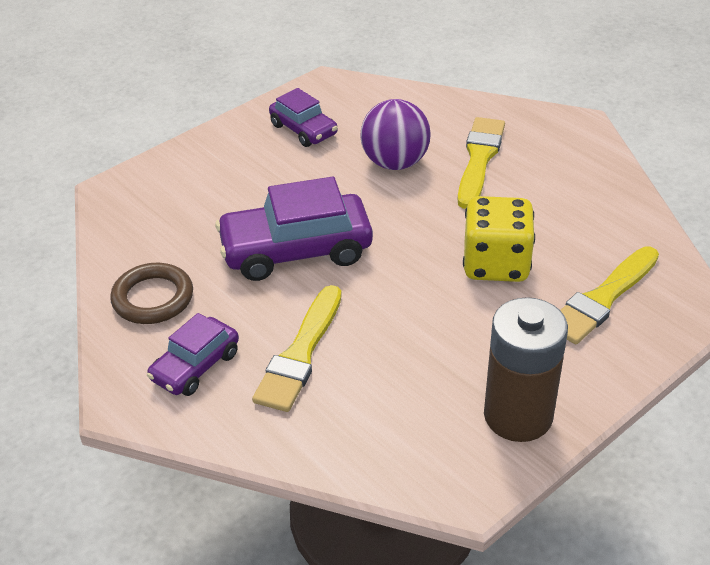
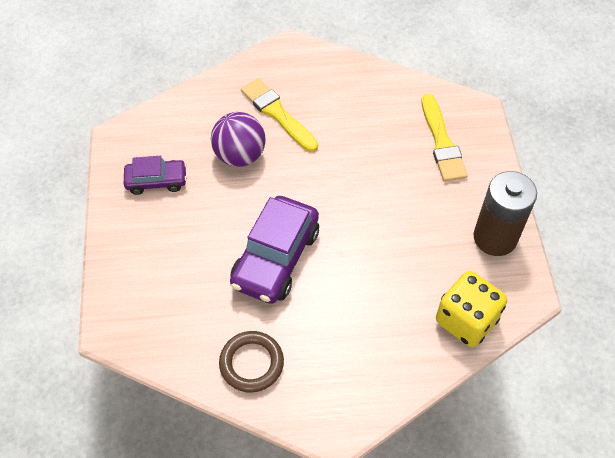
camera: 55 degrees left, 15 degrees up
(195, 366) = (335, 372): purple car -> none
(300, 354) = (369, 310): yellow brush -> none
(496, 264) = (375, 169): yellow dice -> yellow dice (466, 320)

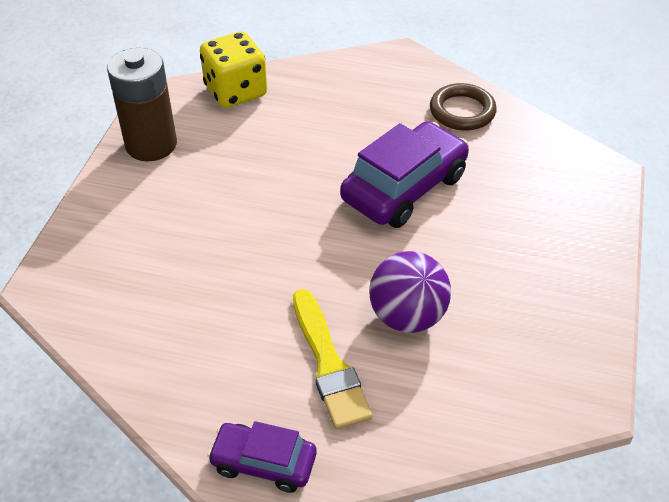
camera: 160 degrees left, 10 degrees down
(156, 181) = (534, 314): purple car -> purple car (263, 463)
(441, 142) = (127, 256): yellow brush -> none

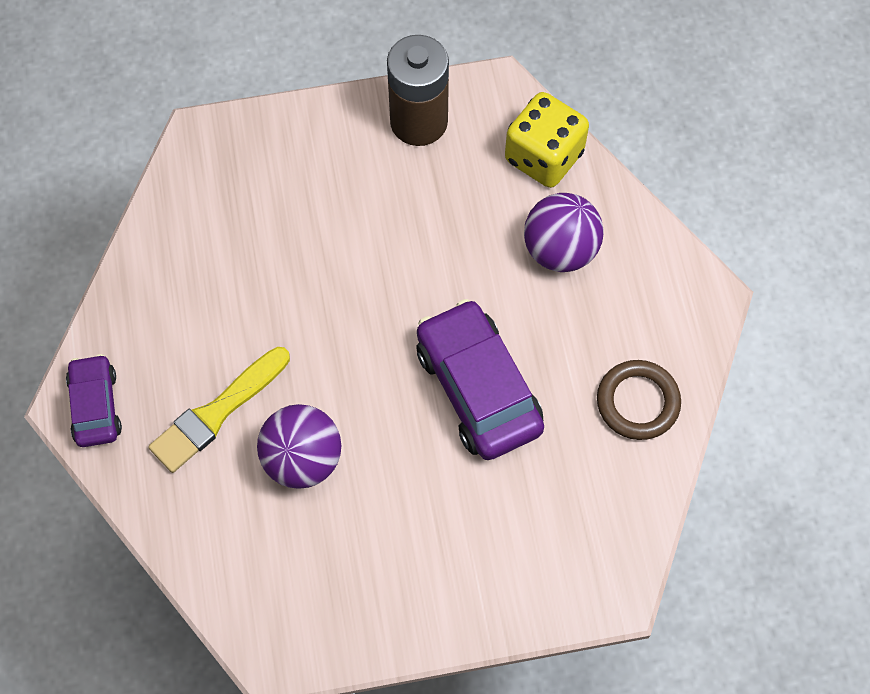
camera: 65 degrees right, 20 degrees up
(317, 108) = (560, 249): none -> purple ball
(404, 188) = (478, 388): purple car -> purple car turned 135 degrees counterclockwise

